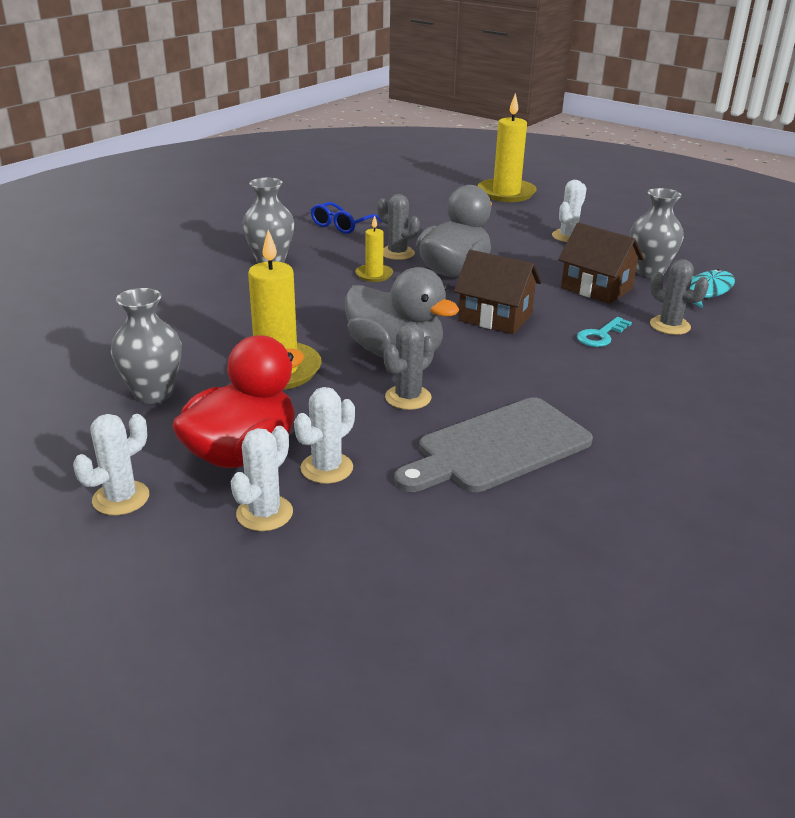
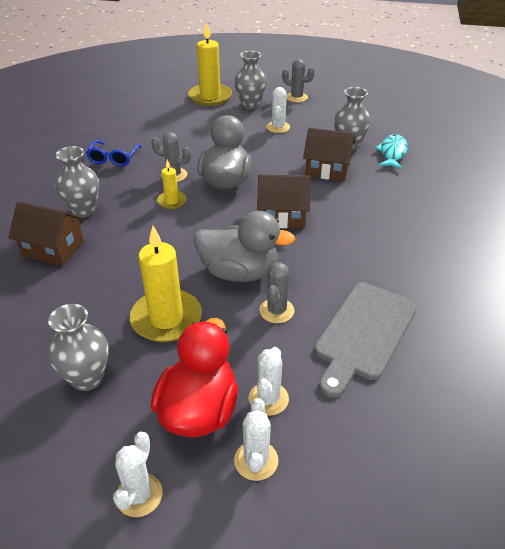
camera: 25 degrees left, 10 degrees up
(212, 284) = (53, 249): none -> brown house
(551, 209) = (250, 105): none -> grey vase
(601, 335) = (358, 211): turquoise key -> none
(670, 326) = (391, 189): grey cactus -> grey cactus (296, 97)

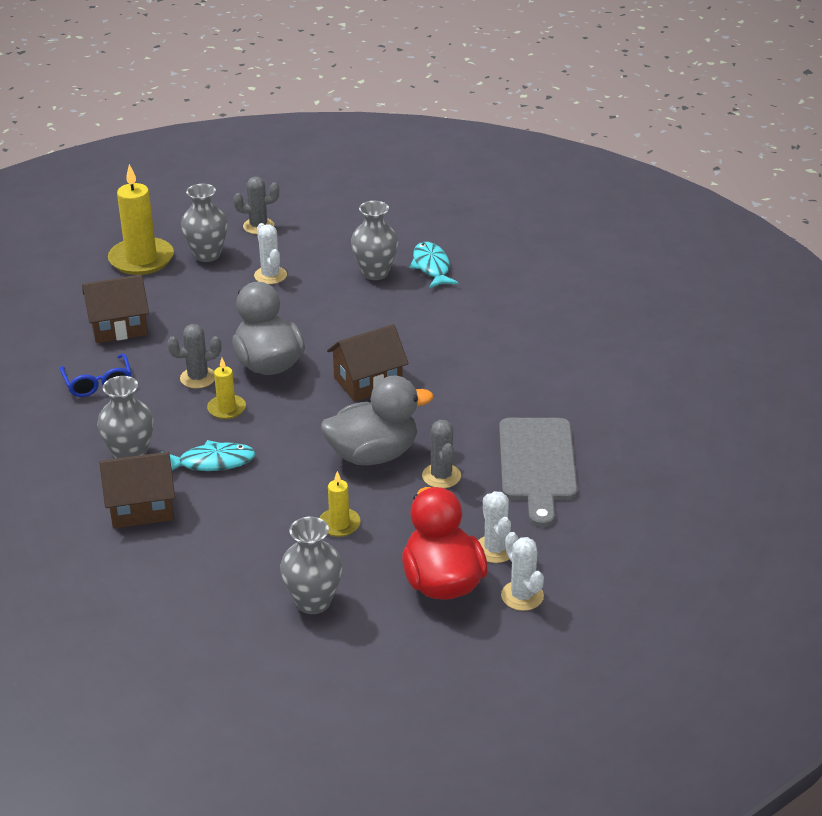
camera: 30 degrees left, 5 degrees down
(127, 234) = (212, 462): none -> turquoise fish
(139, 495) = (448, 658): white cactus -> none
(166, 318) = (339, 524): yellow candle -> yellow candle, size x0.52
(327, 169) = (374, 311): brown house -> brown house (119, 327)

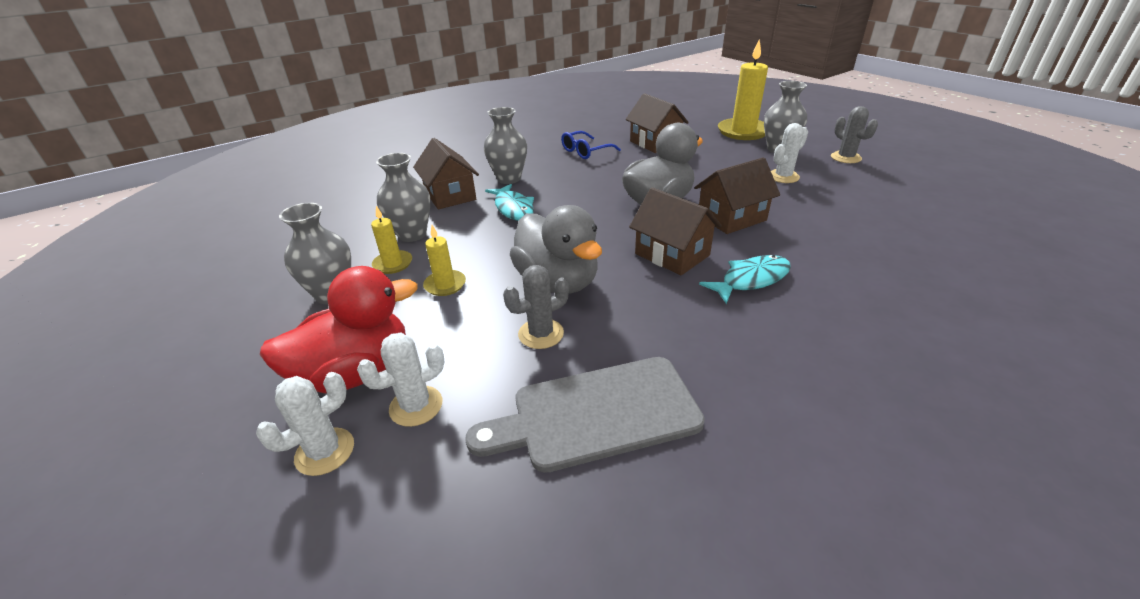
camera: 75 degrees right, 0 degrees up
(198, 378) = (617, 180): grey cactus -> none
(226, 409) = (585, 199): yellow candle -> yellow candle (393, 264)
(328, 331) = (731, 218): none -> brown house
(375, 273) = (853, 221): grey vase -> grey vase (412, 234)
(431, 267) = (910, 250): turquoise fish -> turquoise fish (751, 280)

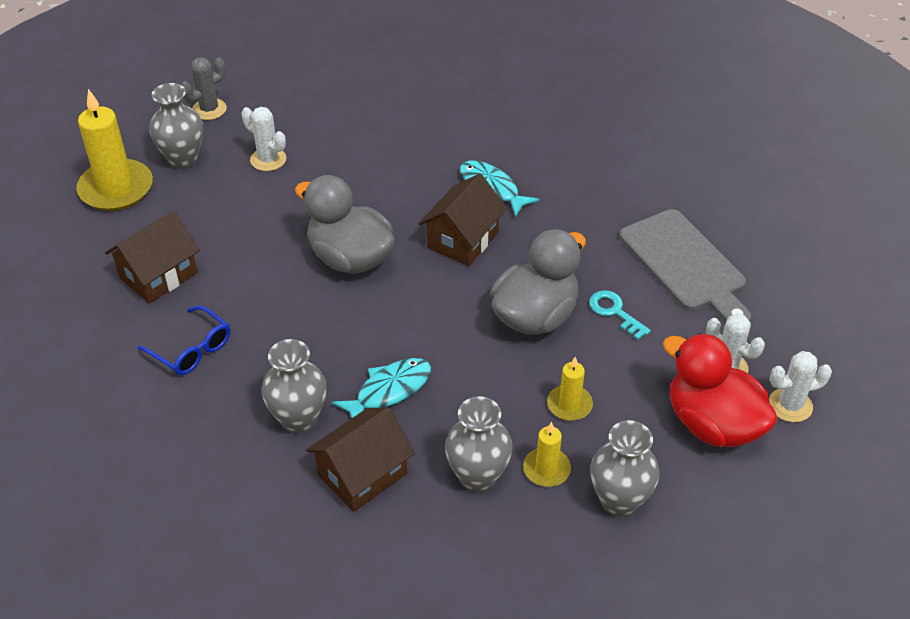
camera: 105 degrees left, 10 degrees up
(325, 451) = (790, 405): white cactus -> white cactus turned 45 degrees counterclockwise
(541, 334) = (615, 312): grey cactus -> turquoise key
(731, 218) = (377, 200): brown house -> none

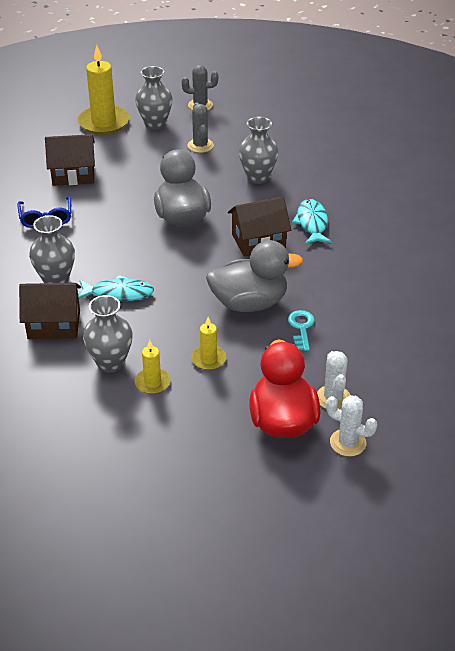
camera: 40 degrees right, 5 degrees down
(268, 159) = (200, 145): white cactus -> grey cactus
(619, 501) = (172, 424): grey vase -> grey vase (257, 177)
(685, 265) = (384, 328): grey cutting board -> none

